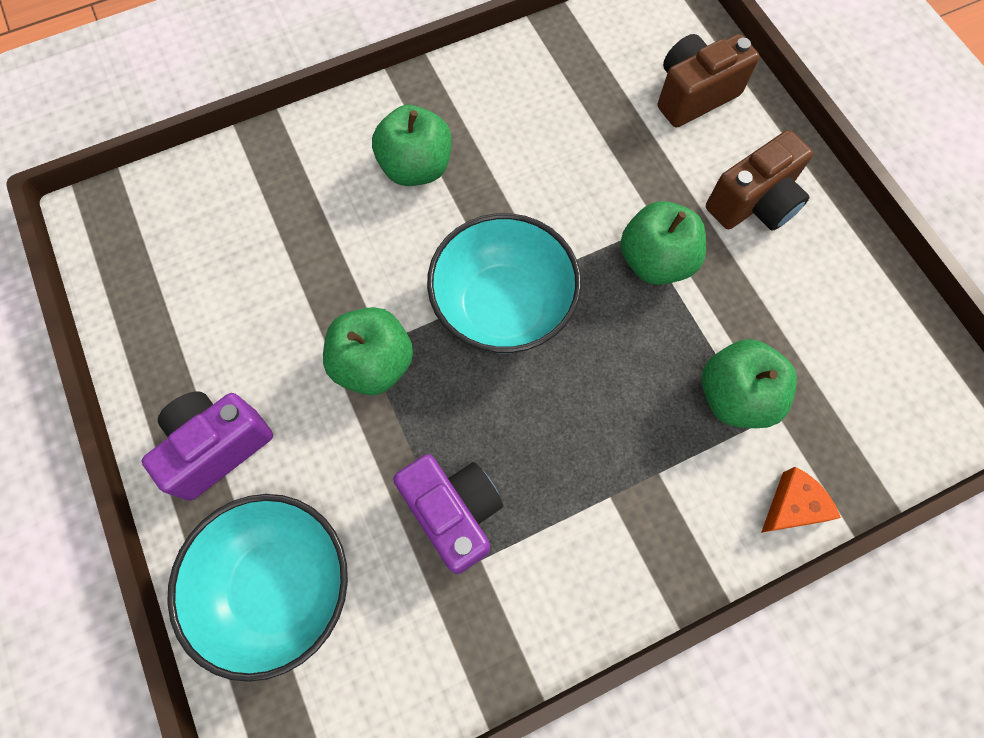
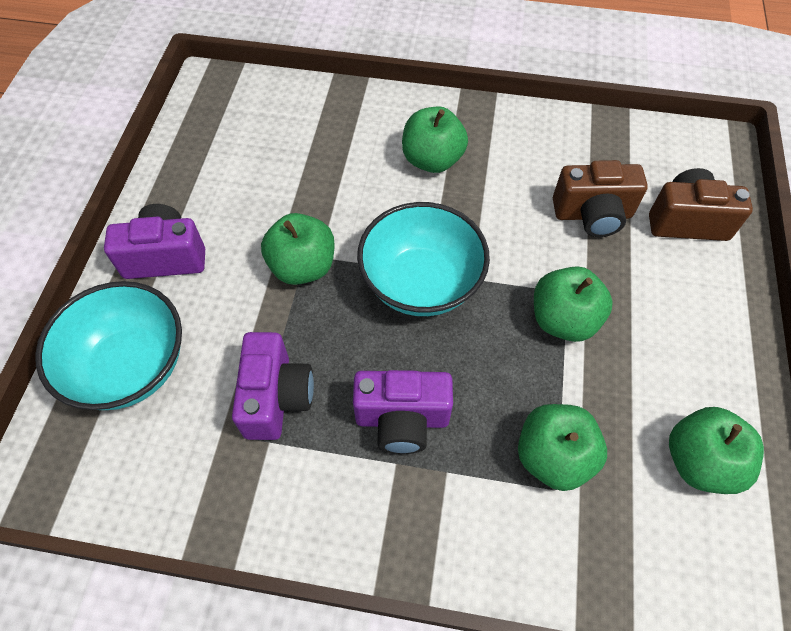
camera: 35 degrees right, 10 degrees down
(585, 452) = (402, 419): none -> purple camera
(753, 203) = (679, 325): brown camera -> brown camera (592, 215)
(792, 506) = (537, 572): orange cheese -> none
(848, 320) = (699, 461): none -> green apple

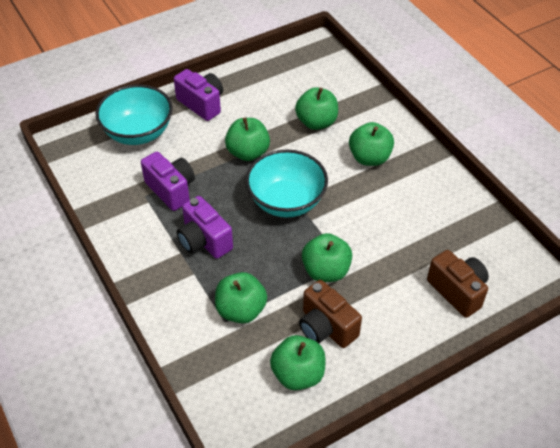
camera: 50 degrees right, 10 degrees down
(276, 397) = (171, 190): purple camera -> purple camera turned 90 degrees counterclockwise
(328, 167) = (316, 122): none -> green apple
(592, 215) = (411, 246): brown camera -> brown camera (326, 327)

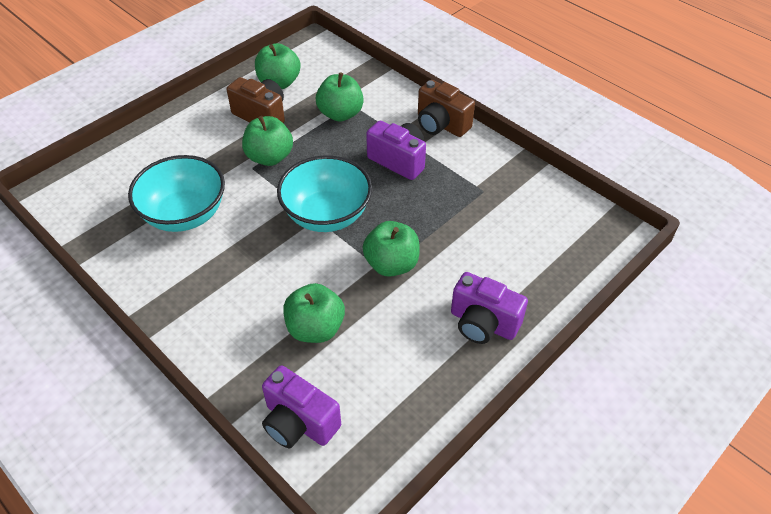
camera: 165 degrees right, 0 degrees up
(138, 133) = (539, 262): turquoise bowl -> turquoise bowl (185, 214)
(171, 190) = (459, 202): purple camera -> purple camera (299, 422)
(369, 158) = (236, 289): green apple -> none
(457, 291) = (138, 164): brown camera -> brown camera (441, 124)

